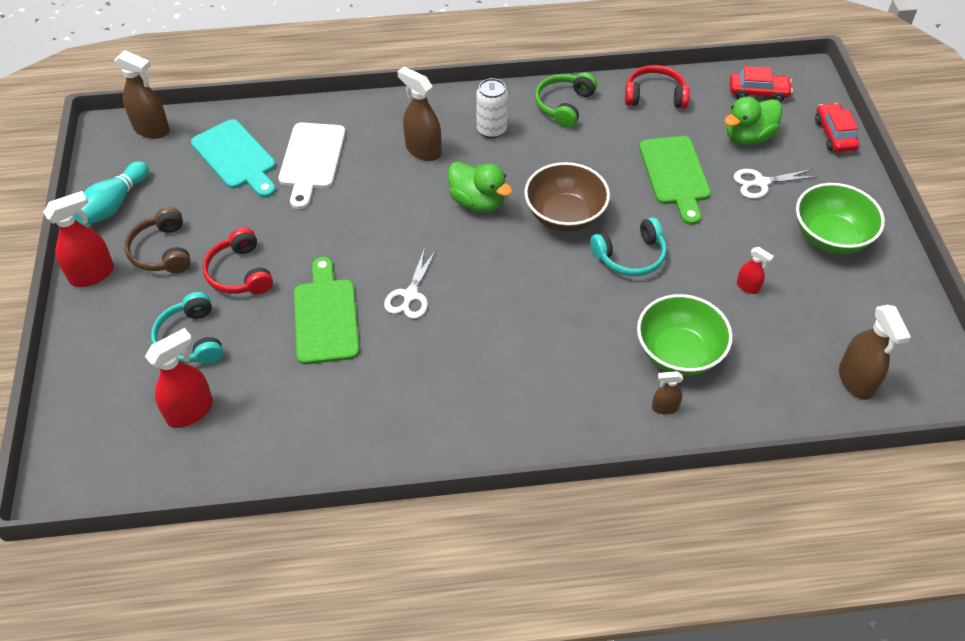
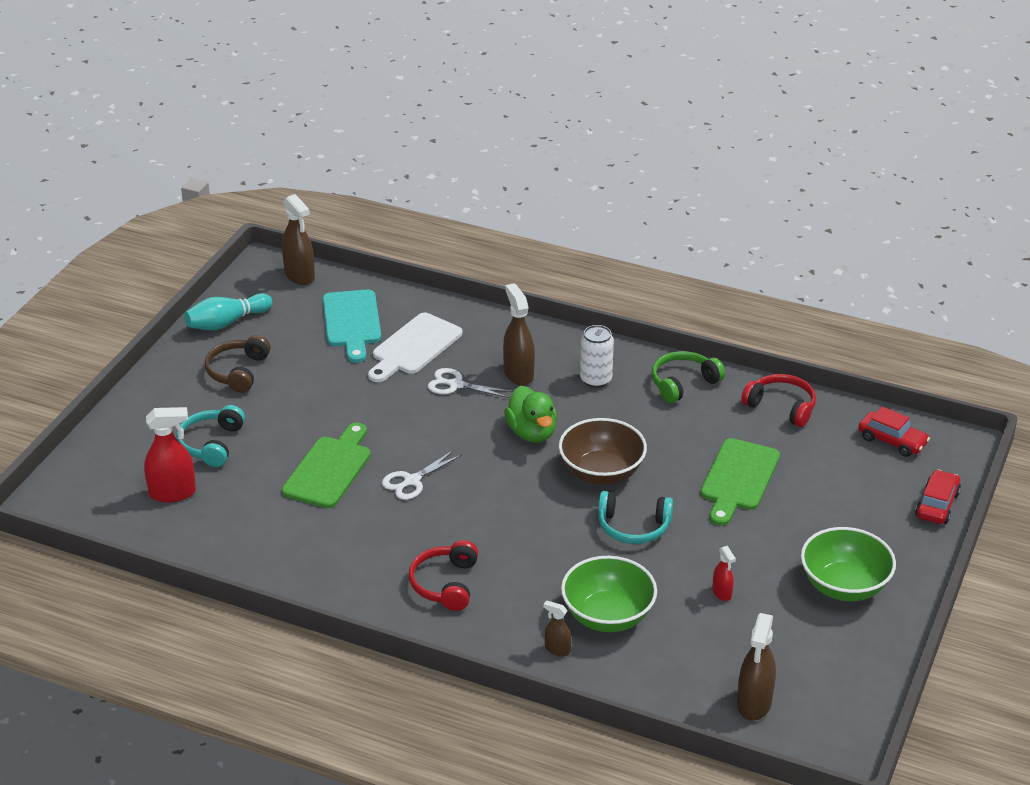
camera: 30 degrees right, 15 degrees down
(92, 274) = (172, 368): red spray bottle -> none
(240, 273) = (286, 411): red headphones -> red headphones (445, 584)
(748, 137) = (843, 474): green duck -> none
(761, 183) = (818, 517): white scissors -> white scissors (456, 385)

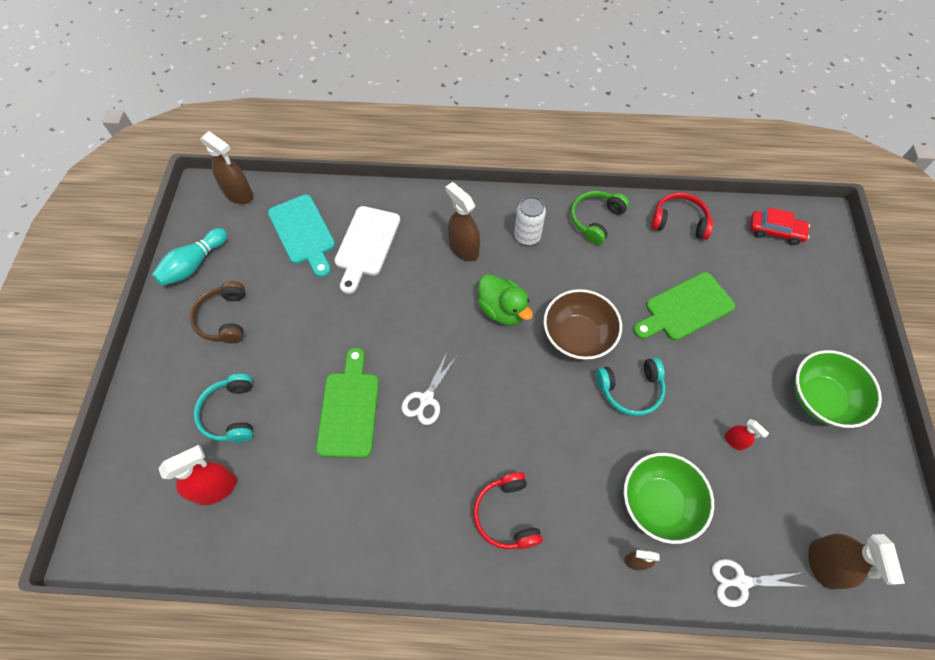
camera: 20 degrees left, 25 degrees up
(456, 385) = (418, 276): white scissors -> white scissors (741, 582)
(738, 479) = (685, 308): green cutting board -> green cutting board turned 60 degrees clockwise
(937, 505) = (840, 287): red car -> none

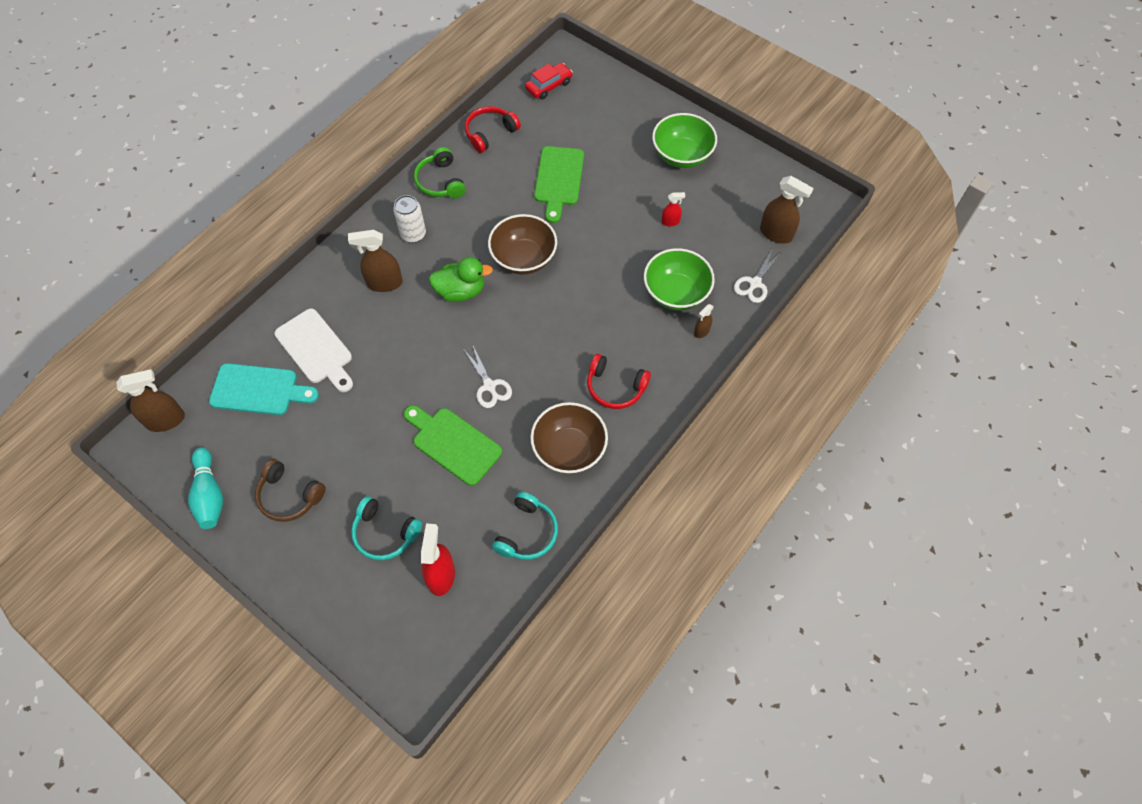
camera: 55 degrees left, 0 degrees up
(410, 516) = (569, 449): none -> brown bowl
(630, 390) = (589, 254): turquoise headphones -> turquoise headphones (527, 533)

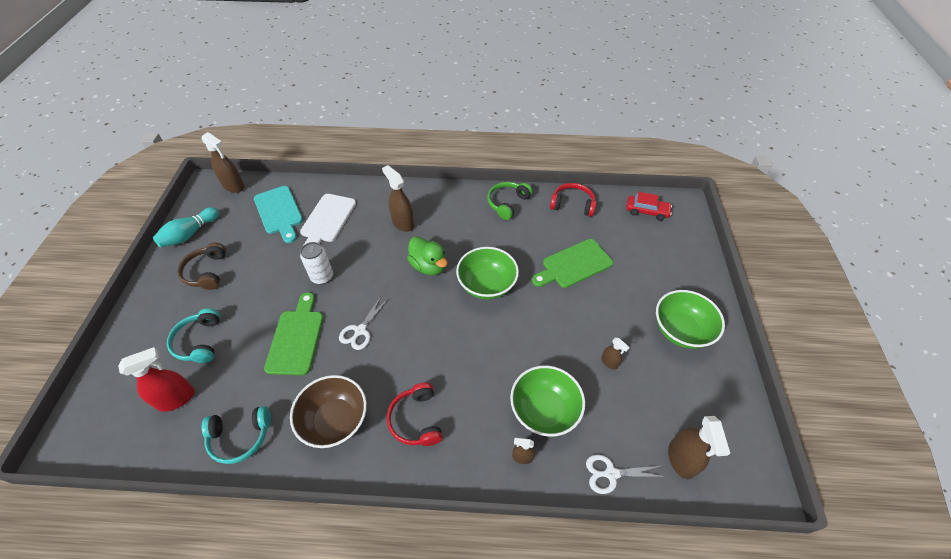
camera: 55 degrees right, 10 degrees down
(413, 234) = (453, 214): white can -> white can (322, 277)
(523, 258) = (487, 285): brown bowl -> green bowl
(670, 222) = (609, 362): red spray bottle -> brown spray bottle

